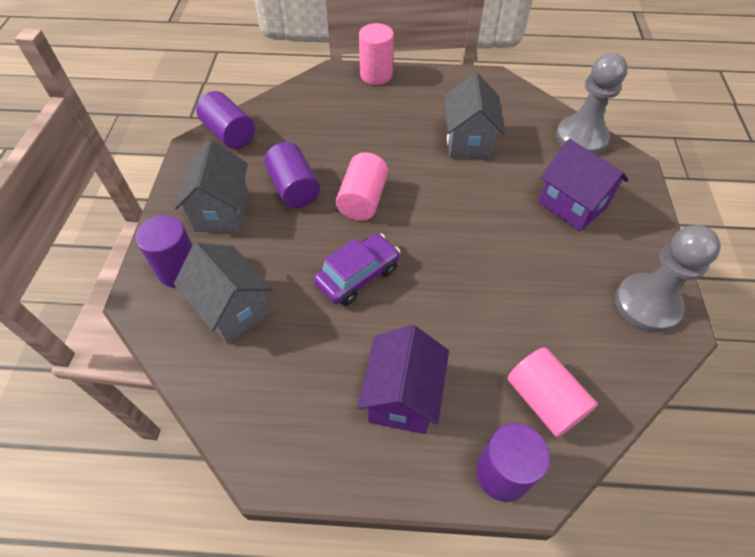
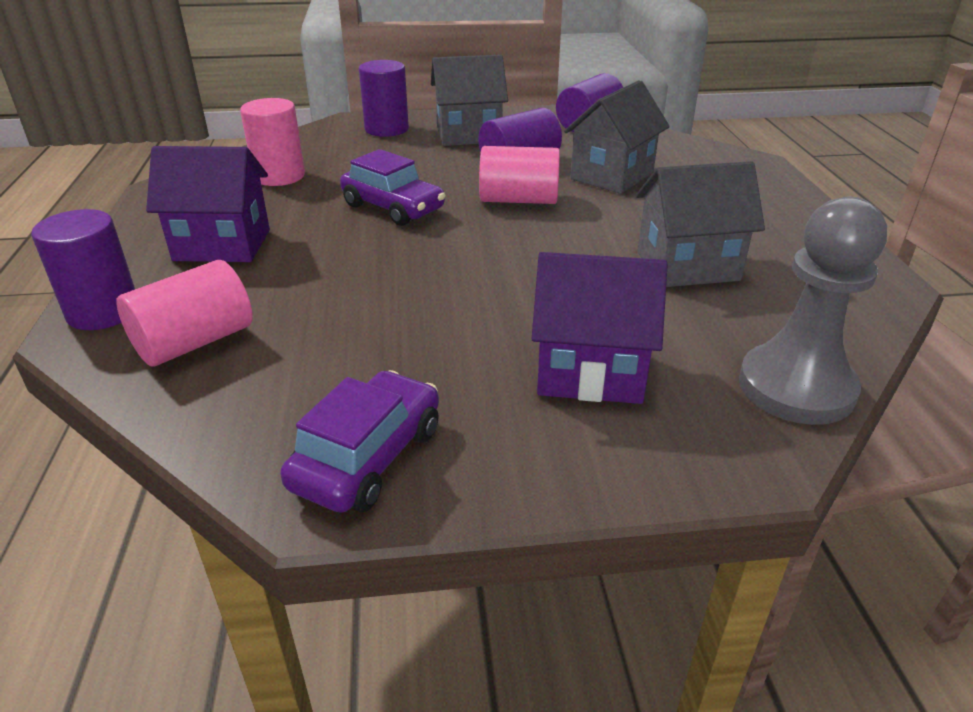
camera: 80 degrees right, 20 degrees down
(233, 309) = (340, 155): grey house -> grey house (612, 176)
(376, 75) = (782, 188): pink cylinder -> pink cylinder (279, 176)
(572, 205) = (590, 372): purple house -> purple house turned 60 degrees clockwise
(647, 304) = (367, 457): grey pawn -> purple car

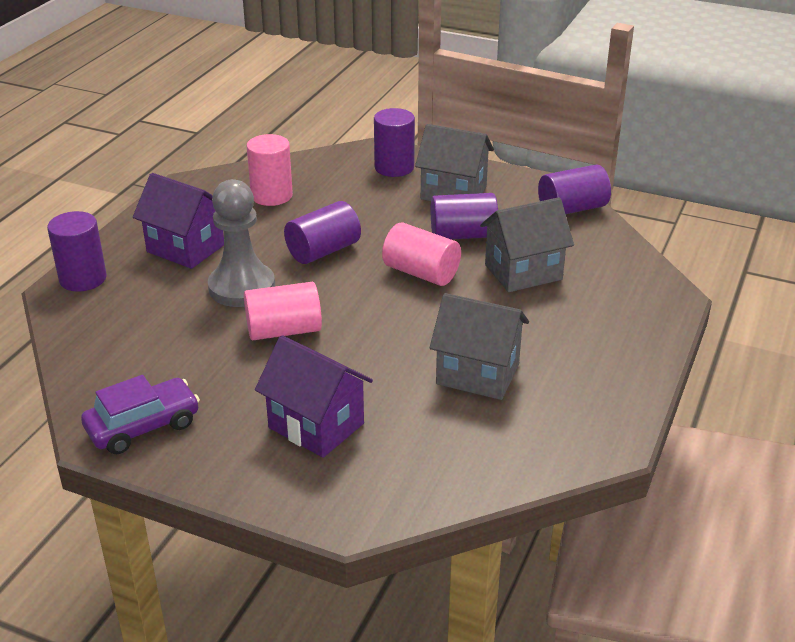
camera: 30 degrees right, 0 degrees up
(194, 342) = (115, 318): pink cylinder -> pink cylinder (284, 330)
(393, 207) = (323, 251): purple car -> purple cylinder
(796, 387) = (433, 487): grey pawn -> grey pawn (242, 287)

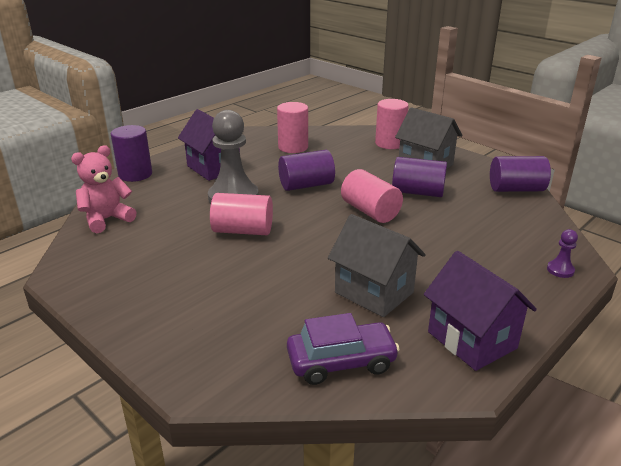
camera: 20 degrees right, 5 degrees down
(96, 352) = (107, 219): none -> pink teddy bear
(143, 426) = (97, 274): purple car -> purple car (341, 362)
(316, 425) = (220, 302): purple house -> purple house (471, 340)
(394, 167) = (390, 143): purple cylinder -> pink cylinder
(523, 272) = (453, 225): grey house -> none
(655, 304) = (560, 270): none -> purple pawn

